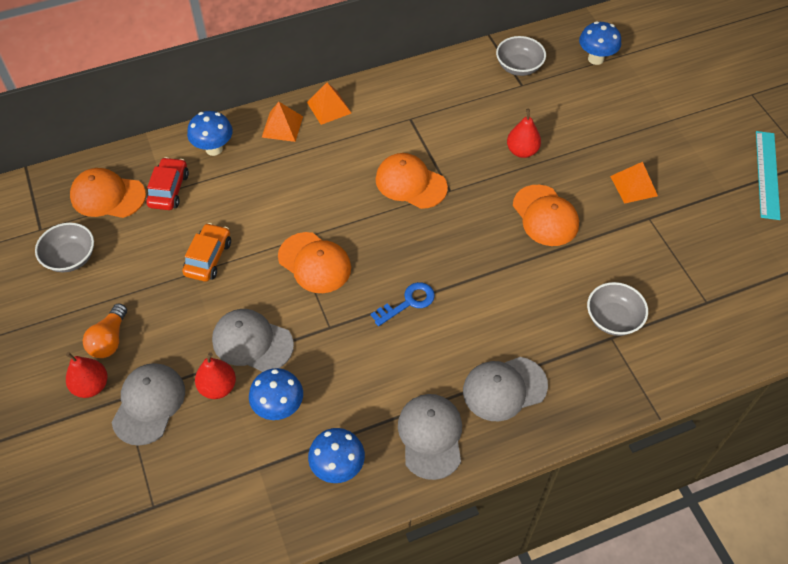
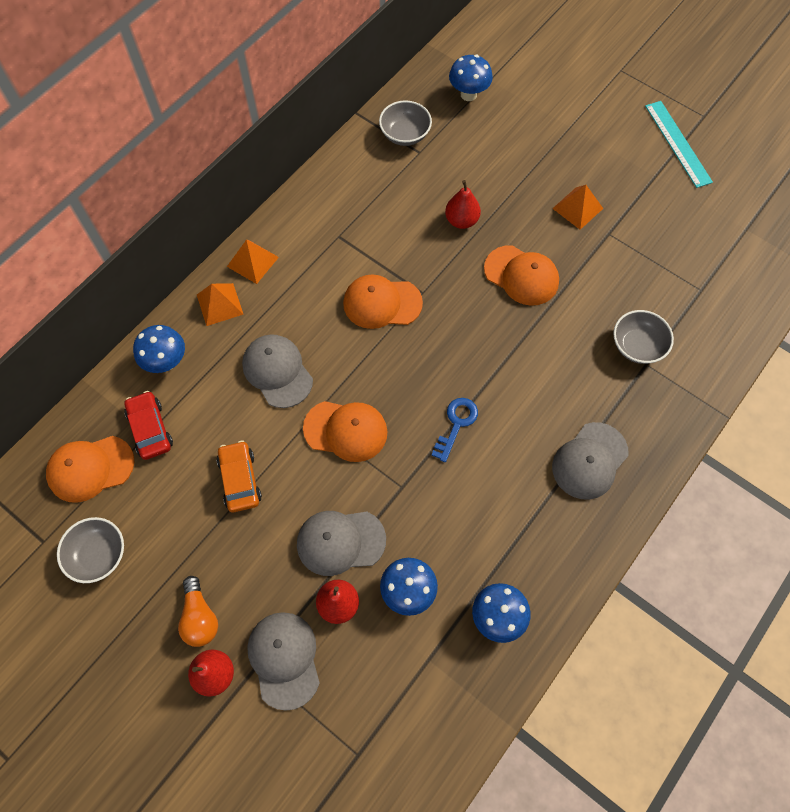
camera: 30 degrees left, 10 degrees up
(430, 436) = (557, 541): grey cap -> grey cap (277, 371)

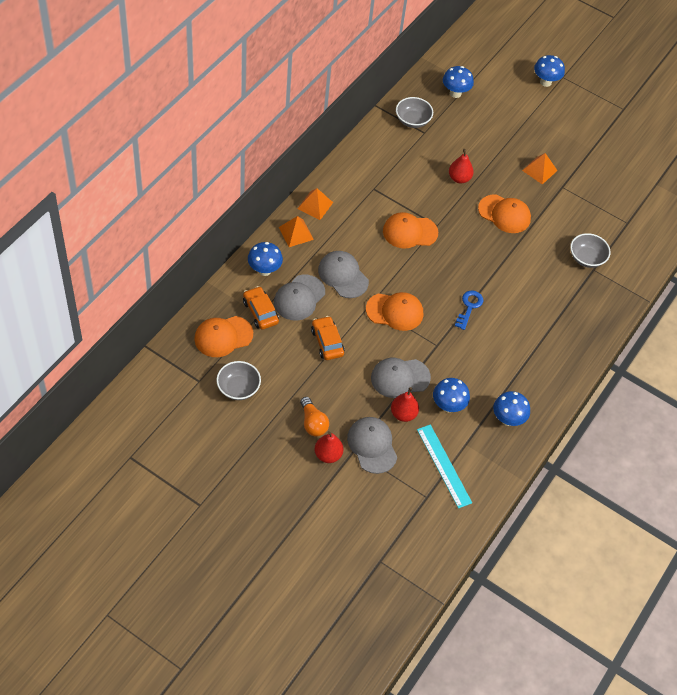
camera: 10 degrees left, 10 degrees down
(150, 429) = (260, 312): red car -> orange car
(589, 461) = (560, 328): grey cap -> grey cap (299, 298)
(596, 77) = (545, 82): none -> blue mushroom
(677, 143) = (606, 127): turquoise ruler -> turquoise ruler (443, 466)

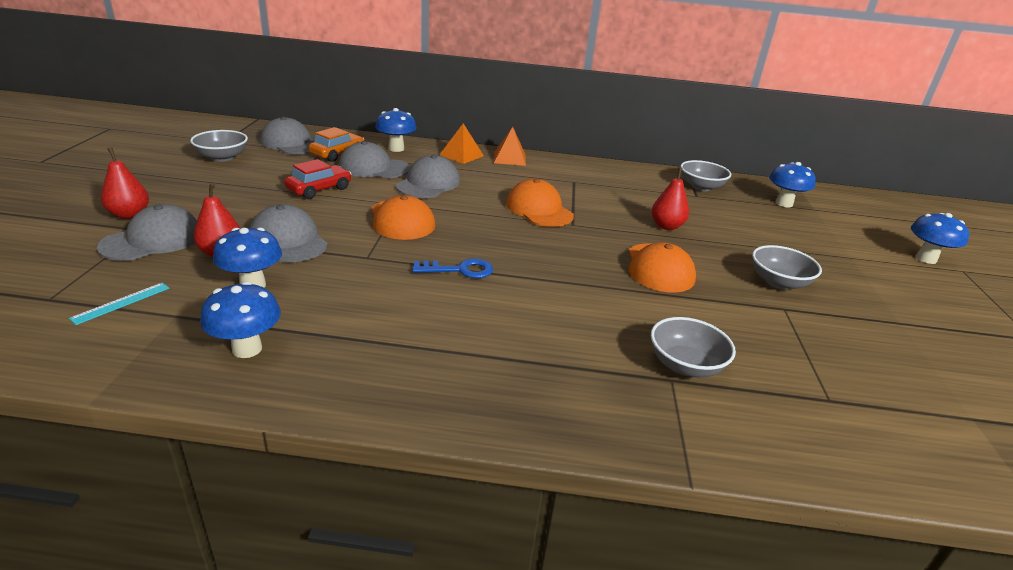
camera: 65 degrees right, 25 degrees down
(223, 336) = (291, 143): orange cap -> grey cap
(313, 423) = (183, 199): orange light bulb -> none
(327, 342) = (319, 189): orange car -> red car
(443, 466) = (121, 303): turquoise ruler -> turquoise ruler, size x0.54
(539, 170) = (778, 282): orange pyramid -> grey bowl

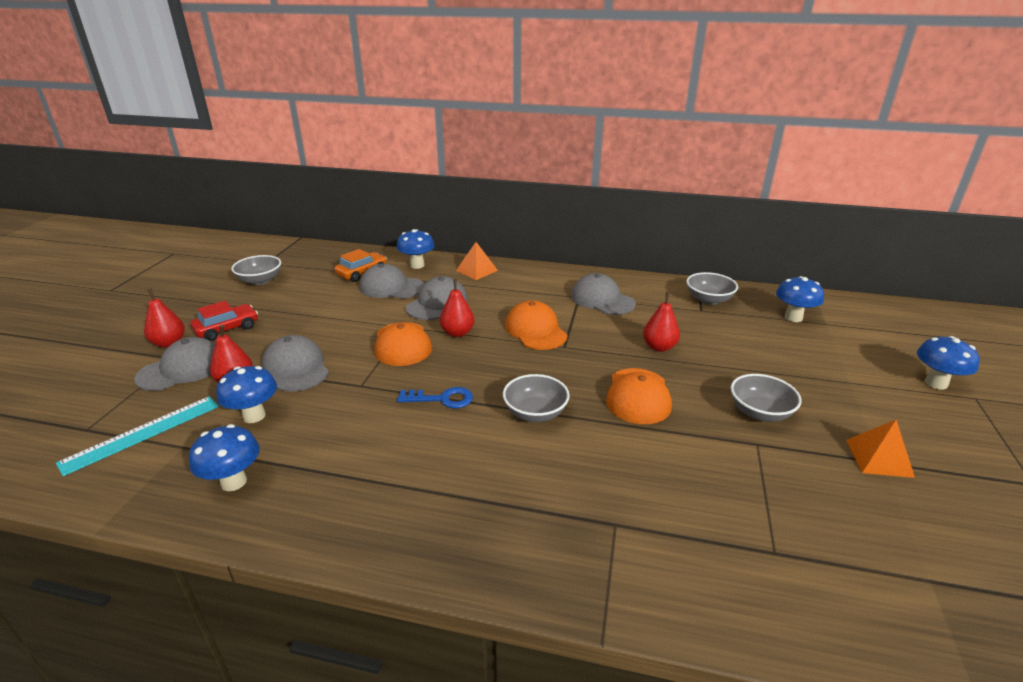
camera: 10 degrees right, 0 degrees up
(121, 303) = (142, 433): turquoise ruler -> turquoise ruler, size x1.87
(291, 143) = (323, 263): grey cap -> grey cap (602, 299)
(319, 189) = (336, 312): red car -> red car (227, 329)
(458, 210) = (457, 333): none -> red pear
(510, 158) = (522, 272): orange pyramid -> orange pyramid (879, 458)
(685, 365) = (633, 508): grey bowl -> grey bowl (535, 413)

